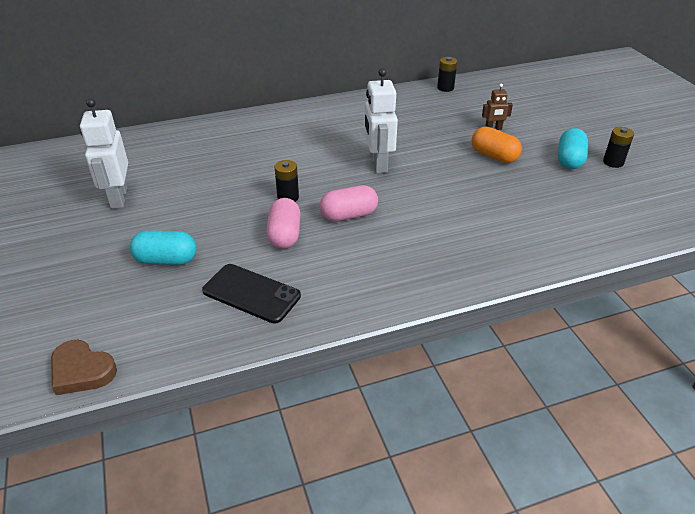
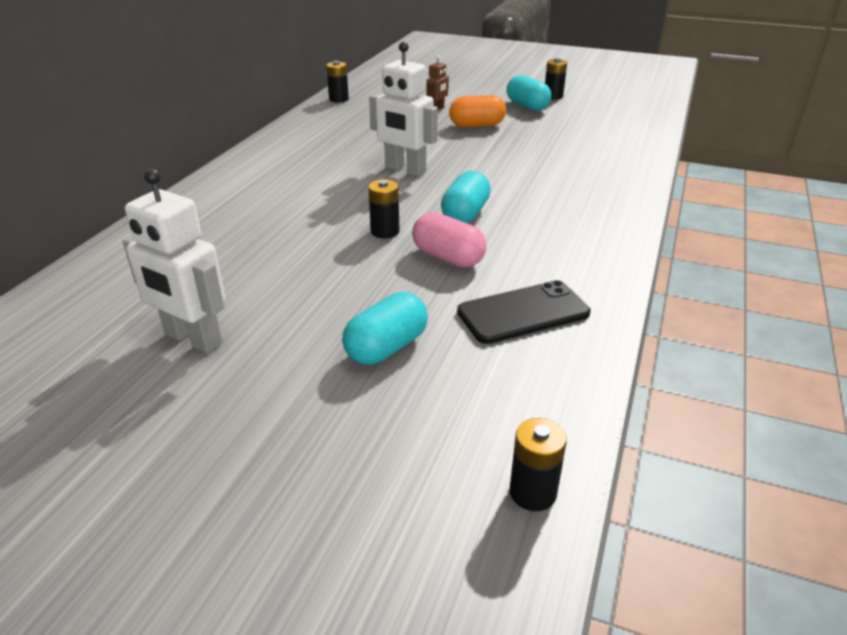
camera: 50 degrees left, 5 degrees down
(82, 371) = (532, 492): brown heart -> black battery
(349, 215) = (465, 214): pink capsule -> turquoise capsule

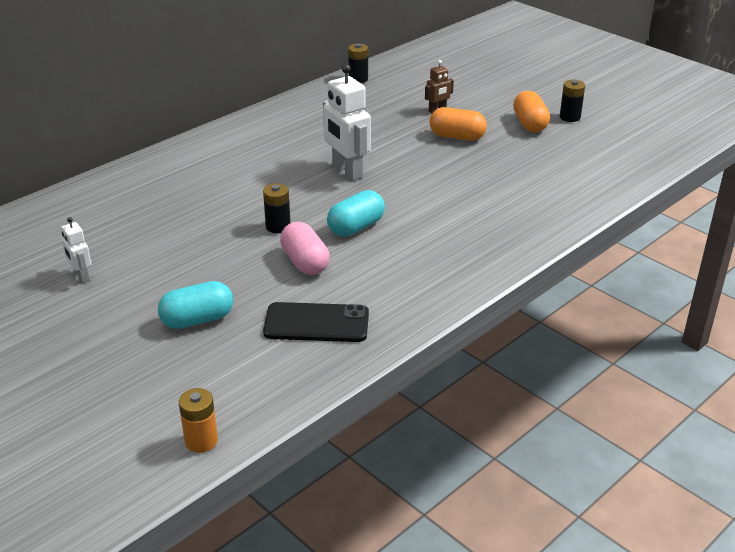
camera: 25 degrees right, 0 degrees up
(193, 339) = (81, 276): white robot -> white robot, size x0.52
(527, 106) = (530, 124): turquoise capsule -> orange capsule
(532, 492) = (201, 441): black battery -> orange battery

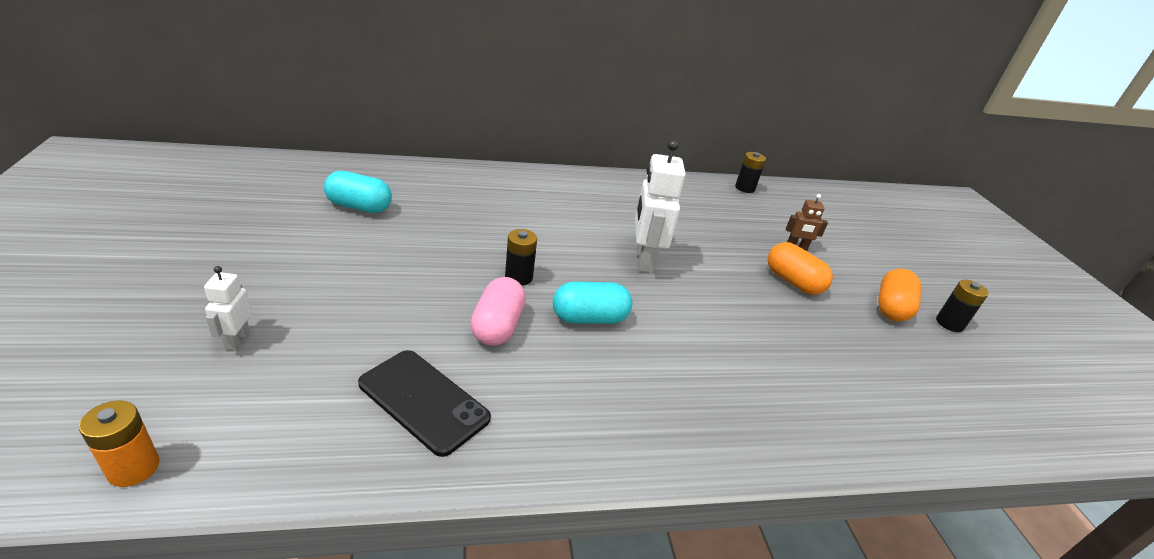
camera: 30 degrees right, 0 degrees up
(81, 276) = (310, 232): white robot -> white robot (237, 340)
(197, 320) = (331, 325): turquoise capsule -> turquoise capsule (359, 207)

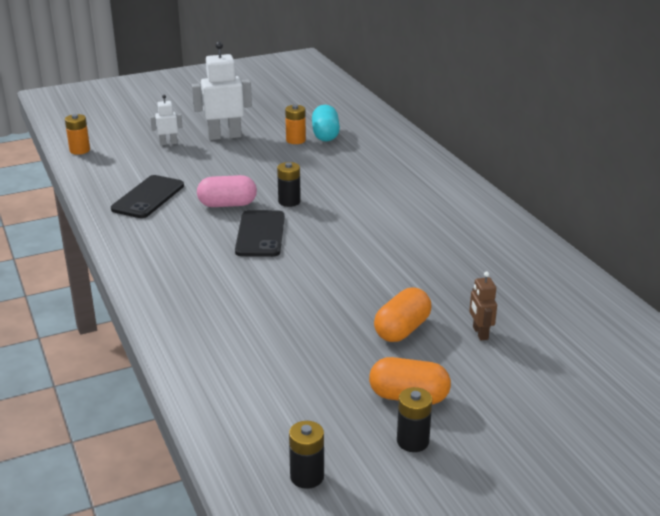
camera: 80 degrees right, 5 degrees down
(352, 229) = (295, 140): none -> orange battery
(589, 318) = (260, 234): turquoise capsule -> black phone
(644, 260) = (363, 247): white robot -> white robot (224, 136)
(745, 188) = (593, 296): black battery -> black battery (307, 476)

